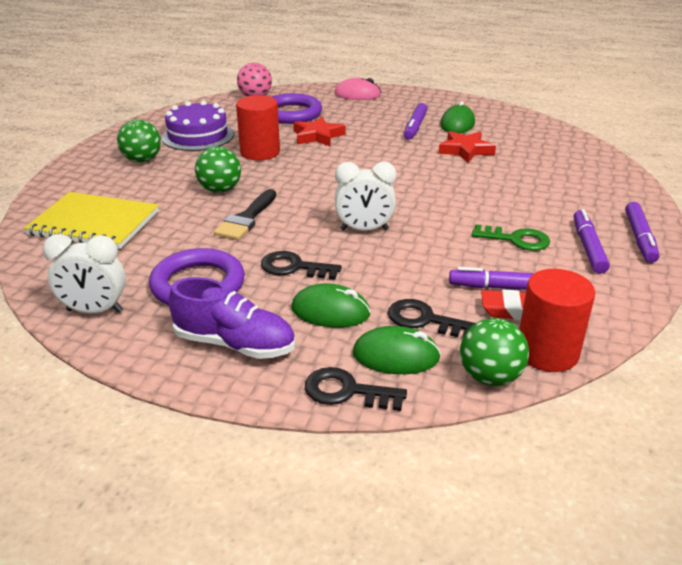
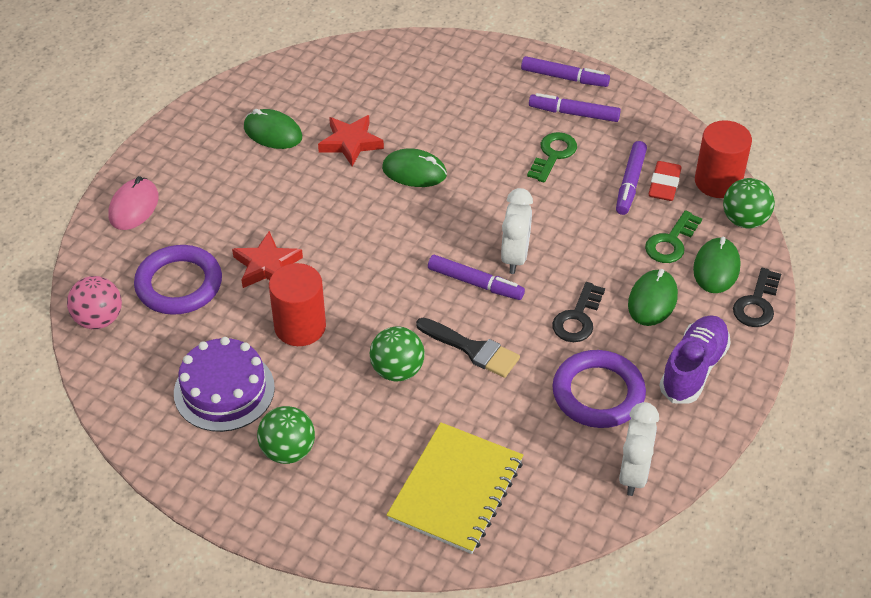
camera: 80 degrees left, 15 degrees up
(415, 127) = (268, 171): purple marker -> purple marker (475, 283)
(424, 320) = (671, 242): black key -> green key
(448, 177) = (414, 171): none -> green mouse

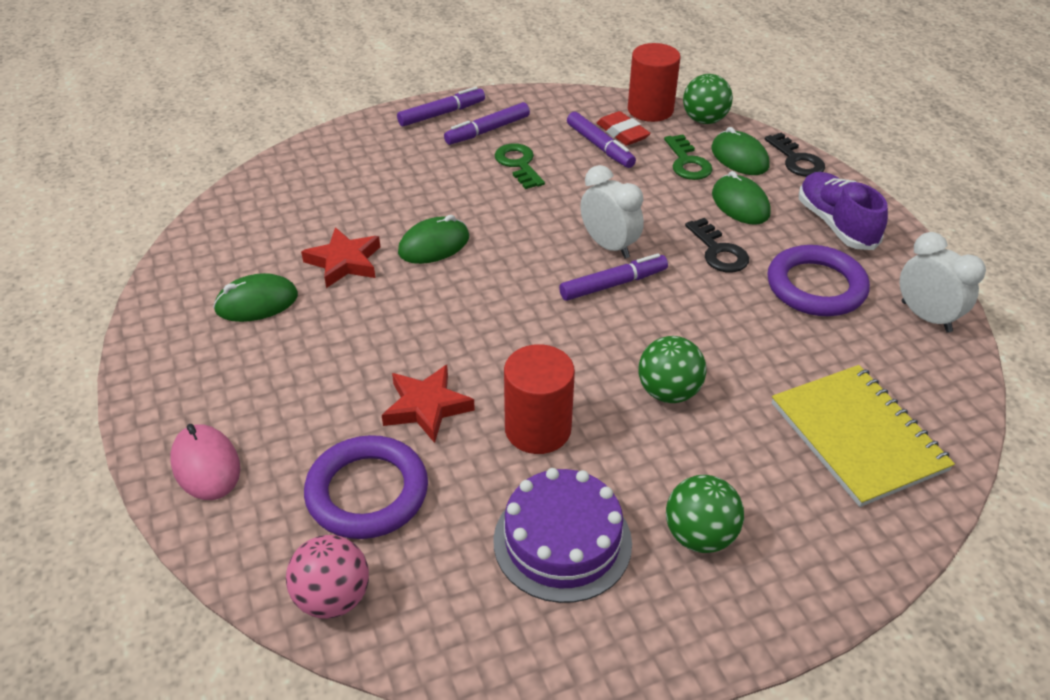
camera: 50 degrees left, 5 degrees down
(472, 349) = (691, 330): black brush -> none

